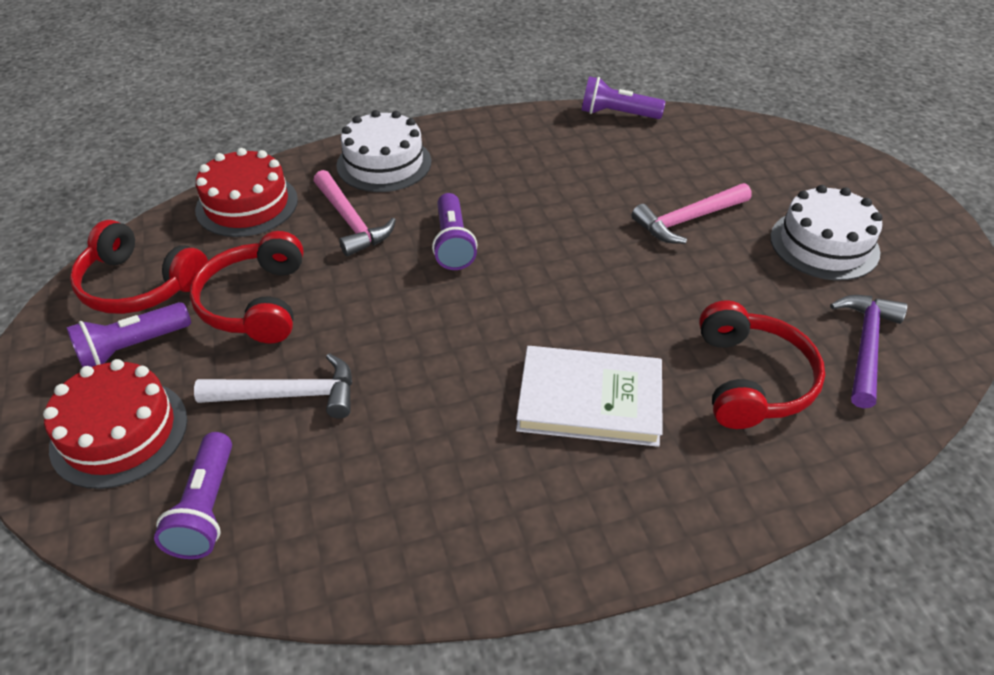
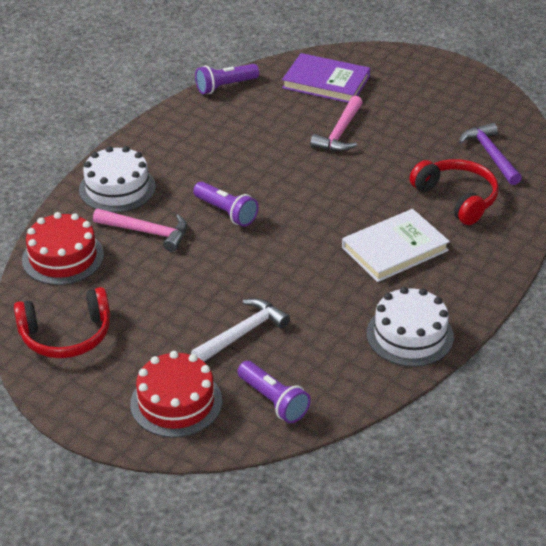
camera: 40 degrees left, 5 degrees down
(132, 347) = (117, 365): purple flashlight -> none
(255, 303) = (155, 304): red headphones -> none
(736, 157) = (326, 82): none -> purple book
(824, 244) = (422, 112): white cake -> white cake (410, 335)

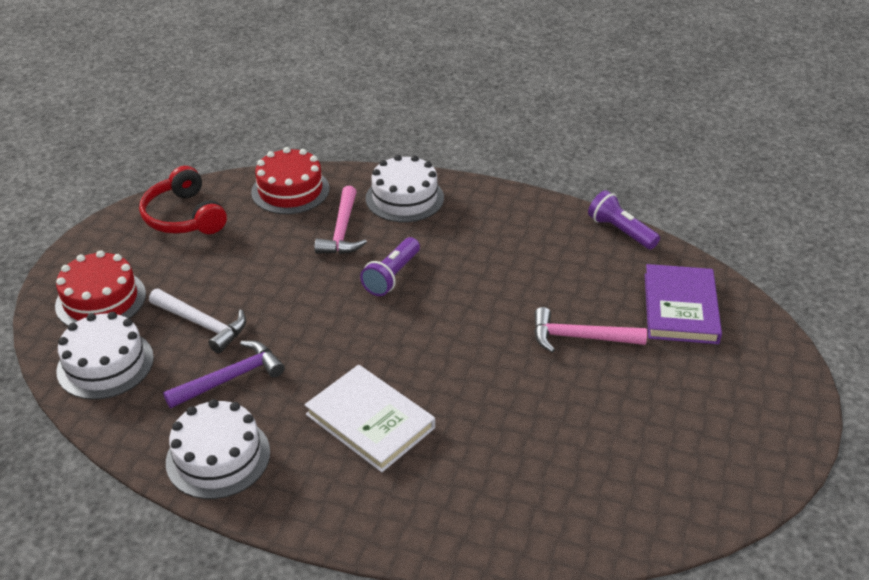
camera: 75 degrees right, 0 degrees up
(273, 401) = (105, 364): purple flashlight -> white cake
(457, 198) = (493, 468): red headphones -> none
(490, 155) = (606, 492): purple hammer -> purple hammer (231, 378)

